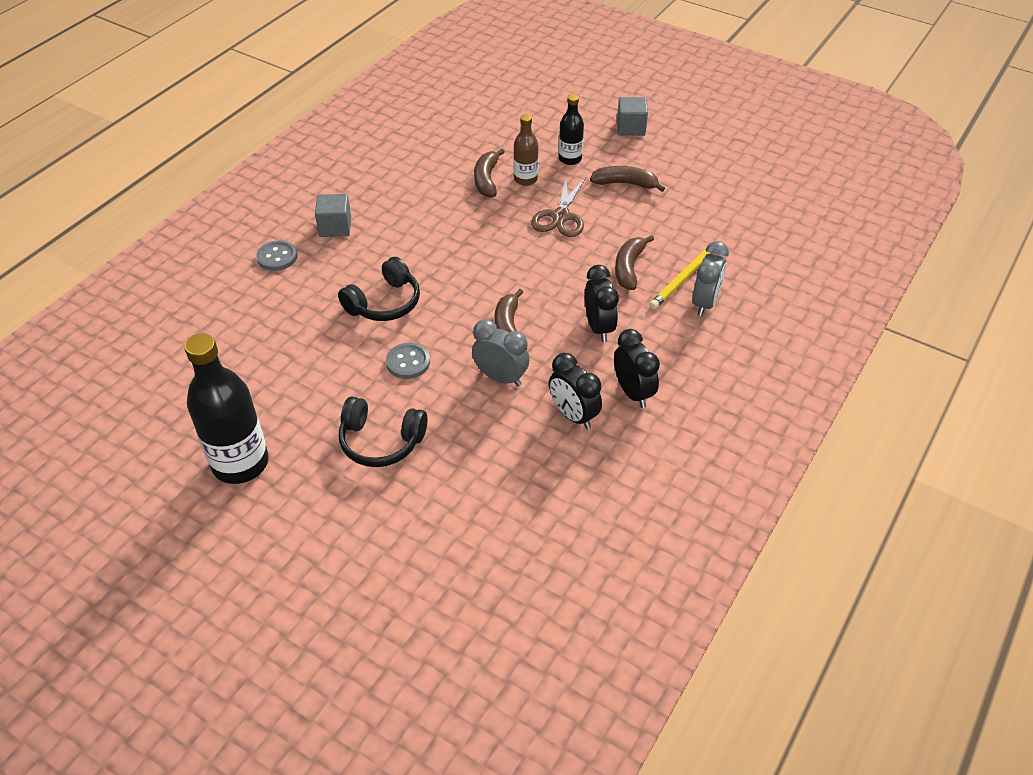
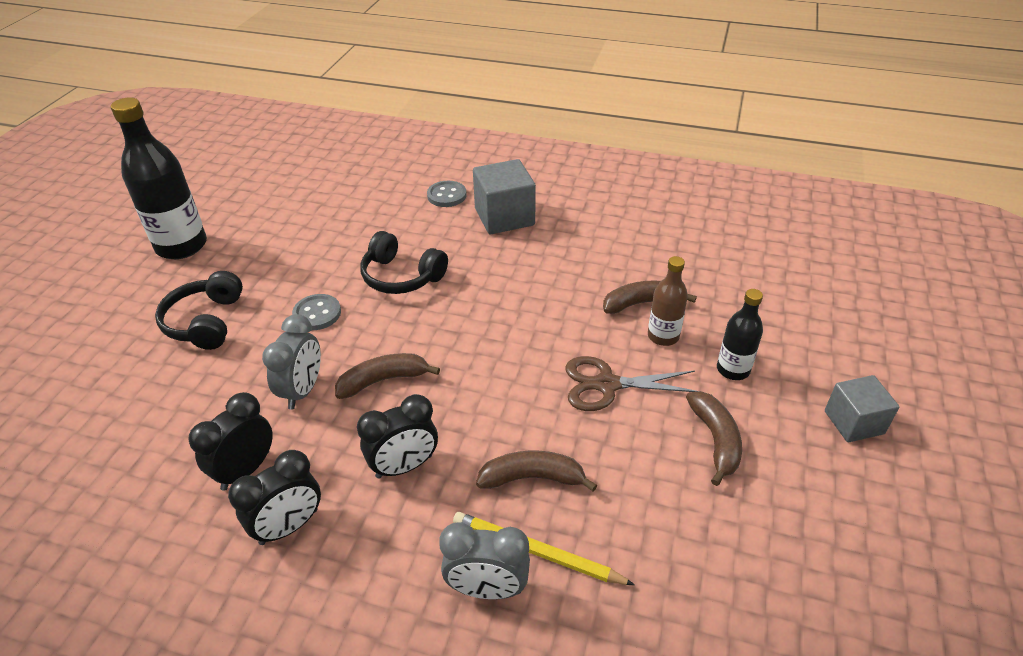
camera: 75 degrees right, 5 degrees down
(335, 227) = (504, 217): grey cube -> grey cube, size x1.53

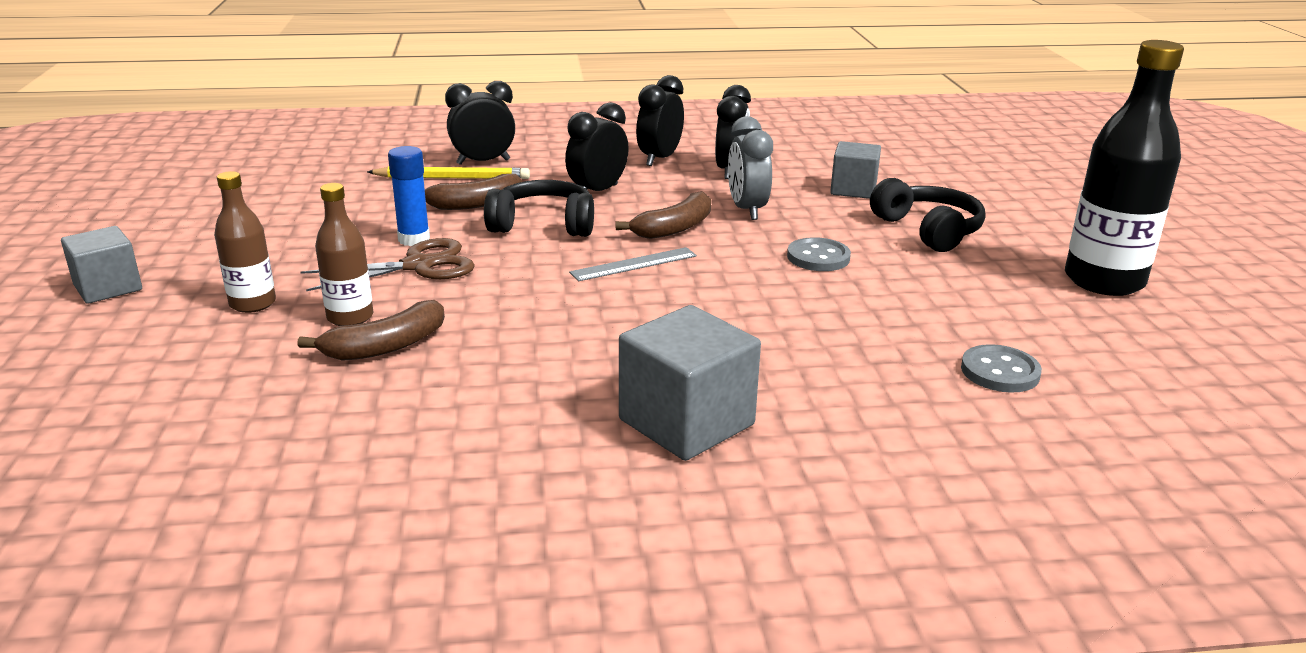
camera: 155 degrees right, 15 degrees down
(181, 396) = (853, 189): none -> grey cube
(401, 276) = (763, 308): black headphones -> black headphones (543, 225)
(446, 195) = (834, 437): grey button -> grey button (1000, 372)
(448, 341) = (634, 264): none -> grey ruler
(487, 589) = (483, 162): grey clock -> black clock
(603, 426) = (414, 239): none -> blue glue stick
(715, 440) = (286, 250): brown banana -> none
(733, 369) = (253, 304): black bottle -> brown bottle

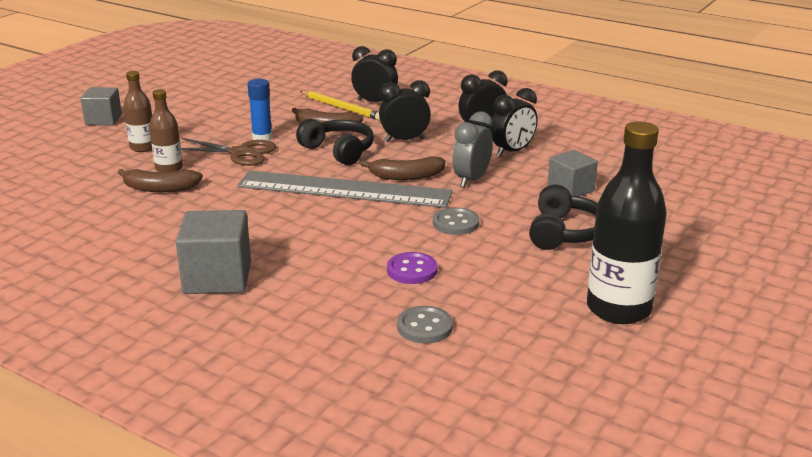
camera: 40 degrees right, 0 degrees up
(634, 264) = (344, 189): grey ruler -> grey ruler, size x2.37
(873, 320) = (412, 270): none -> purple button

